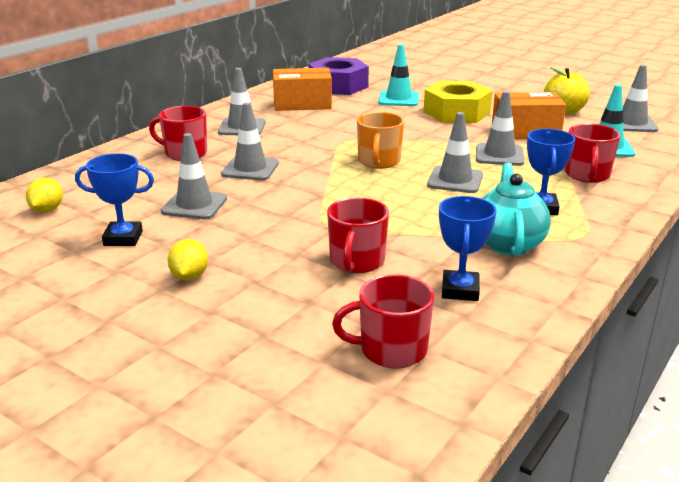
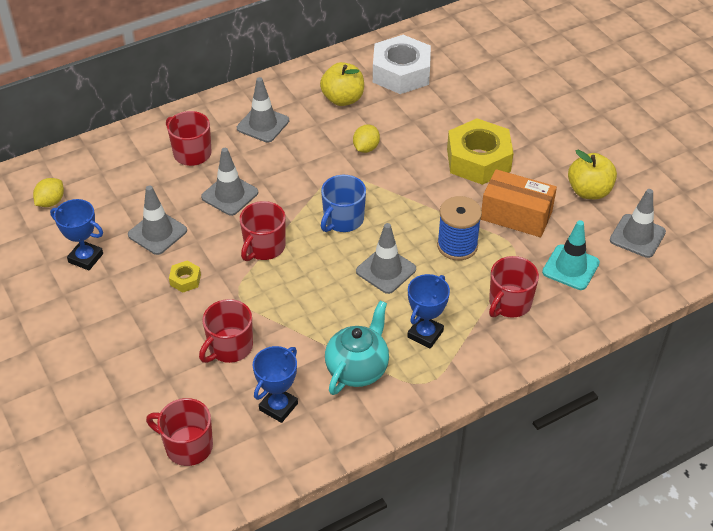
camera: 25 degrees right, 20 degrees up
(189, 276) = (106, 320): yellow lemon -> yellow lemon (366, 148)
(257, 228) = (185, 280): none -> yellow nut
(302, 104) = (343, 99): orange box -> yellow apple
(320, 191) = (264, 247): none -> red mug
(338, 86) = (401, 73): purple nut -> white nut
(379, 161) = (343, 220): orange mug -> blue mug
(398, 99) = (441, 117): turquoise traffic cone -> none
(499, 155) = (457, 245): grey traffic cone -> blue spool

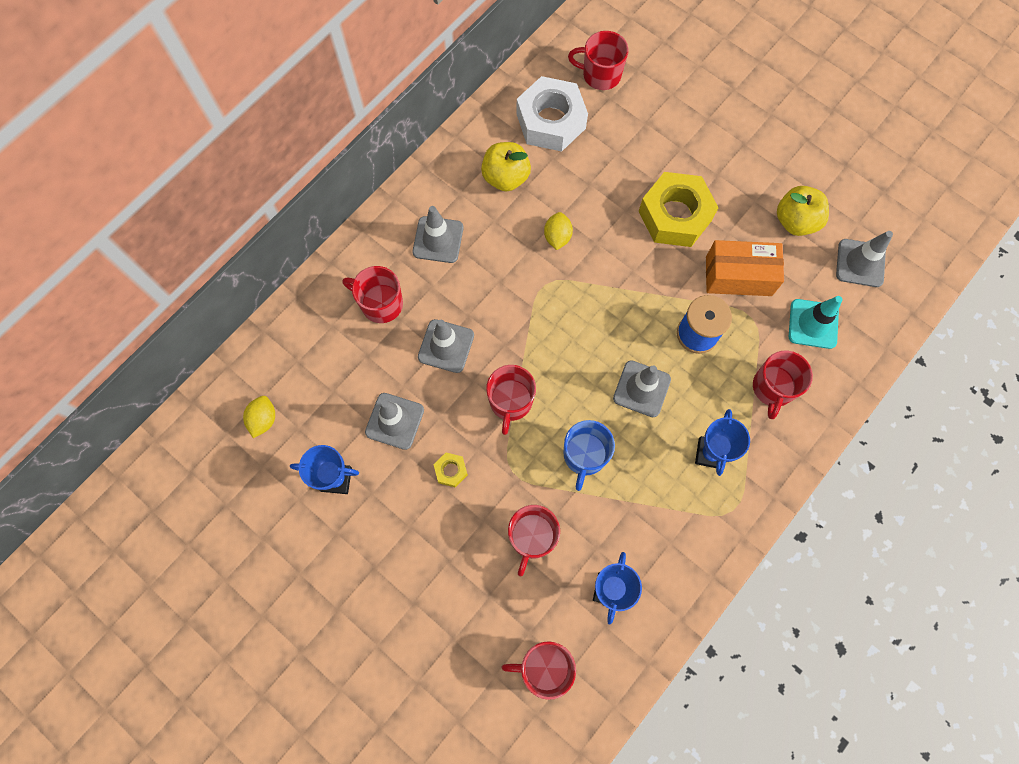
camera: 20 degrees left, 25 degrees up
(343, 220) = (573, 339): blue mug -> blue mug (584, 455)
(357, 369) = (664, 518): turquoise teapot -> none
(460, 53) = (600, 75): none -> red mug

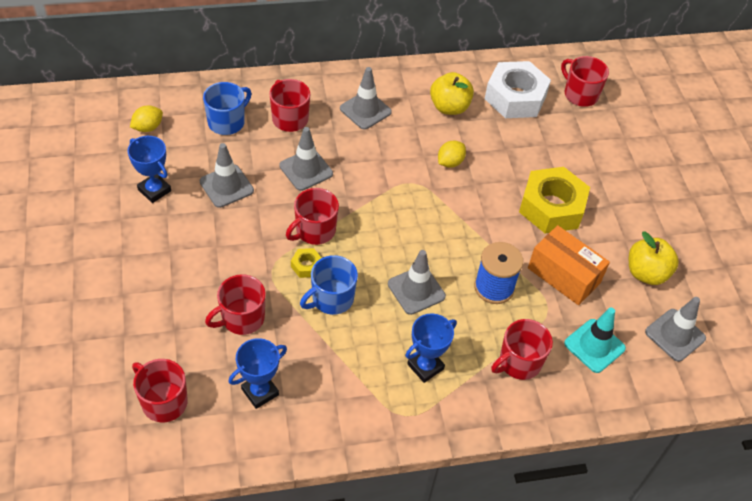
camera: 35 degrees right, 20 degrees down
(329, 353) = (227, 122): none -> blue mug
(451, 471) = (231, 240): yellow nut -> yellow nut (306, 266)

